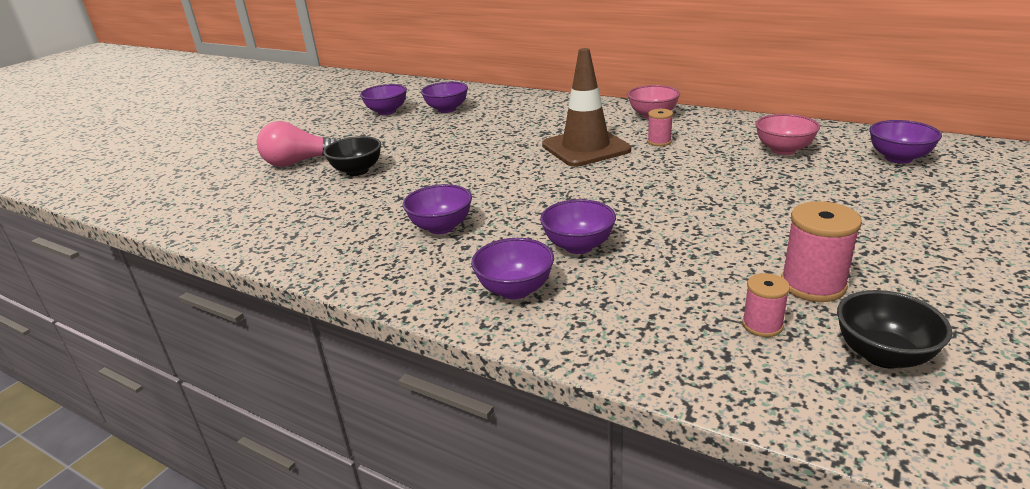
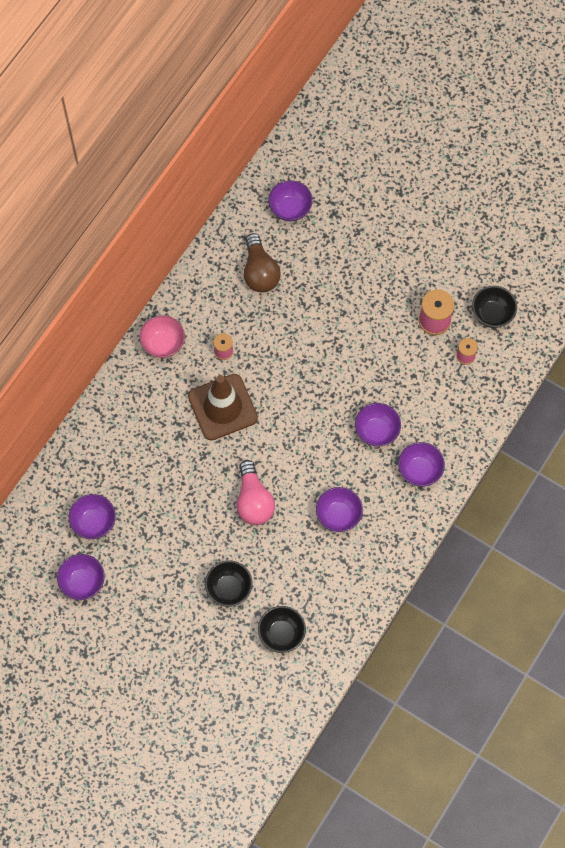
camera: 90 degrees left, 40 degrees up
(286, 204) = (281, 634): none -> black bowl
(299, 162) = (199, 643): pink light bulb -> pink light bulb (254, 501)
(783, 150) = (260, 272): pink bowl -> brown light bulb

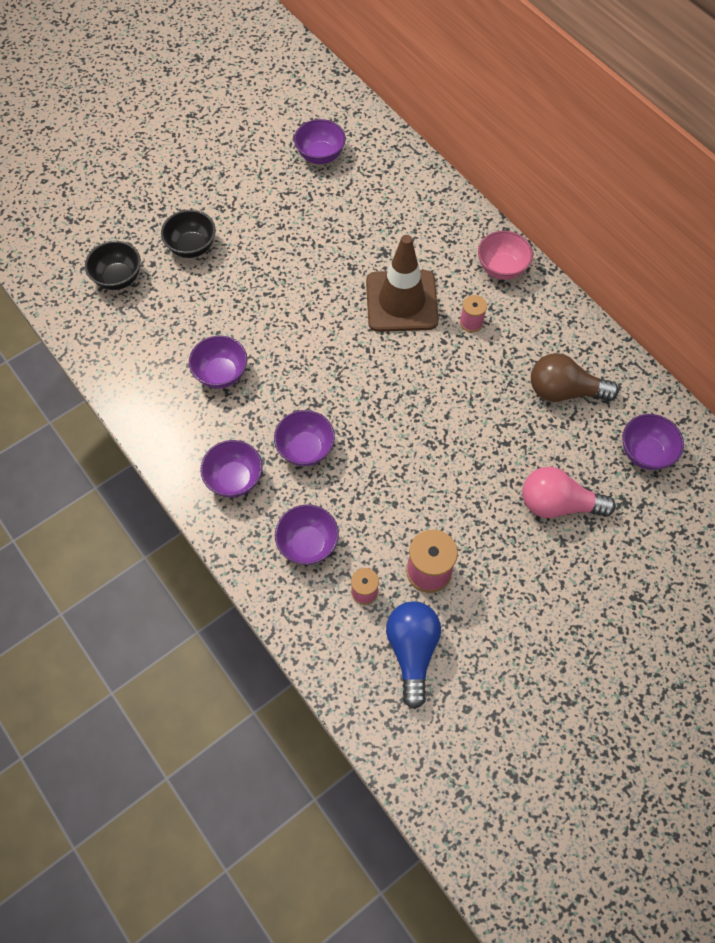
camera: 110 degrees right, 5 degrees down
(83, 582) = (262, 131): purple bowl -> purple bowl (308, 544)
(254, 501) = (277, 297): pink light bulb -> pink light bulb (557, 504)
(492, 314) = (412, 651): black bowl -> blue light bulb

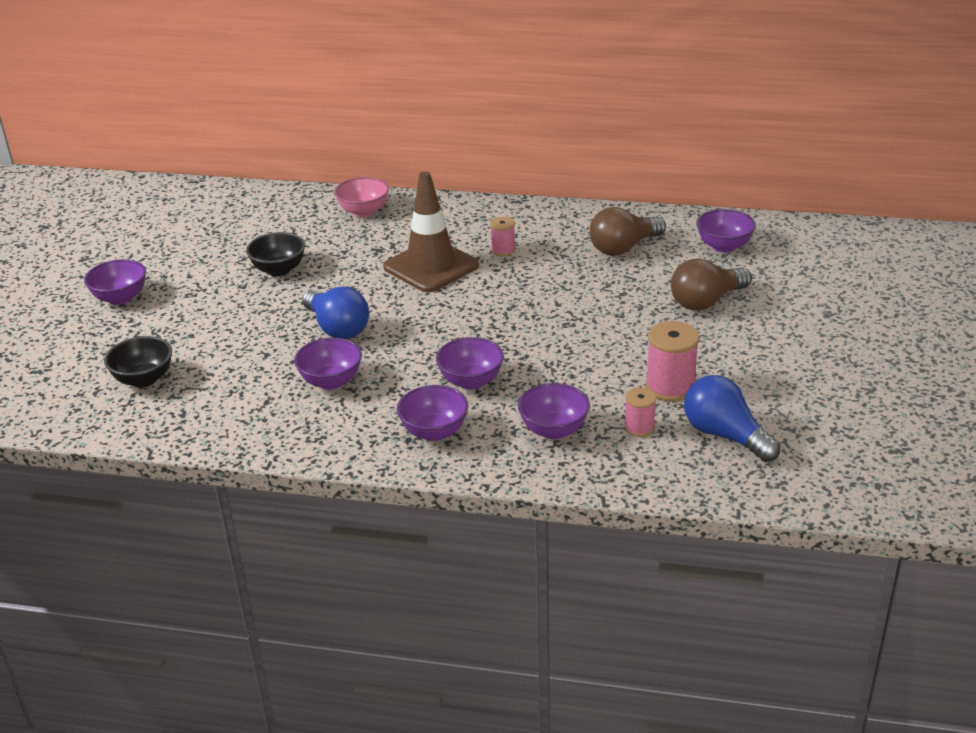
camera: 40 degrees left, 30 degrees down
(192, 247) = (194, 327): black bowl -> black bowl (279, 270)
(276, 320) = (337, 328): none -> blue light bulb
(320, 155) = (245, 227): purple bowl -> purple bowl (120, 298)
(501, 268) = (484, 214): pink bowl -> pink bowl (364, 212)
(557, 504) = (706, 301): pink light bulb -> brown light bulb

